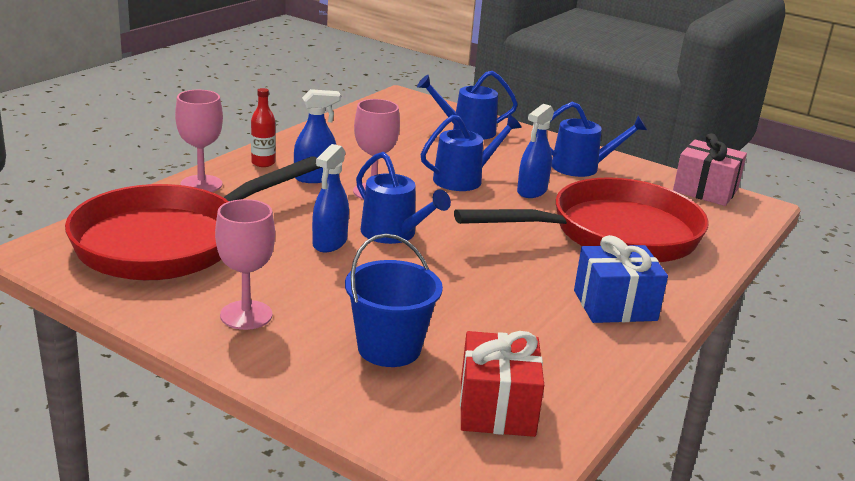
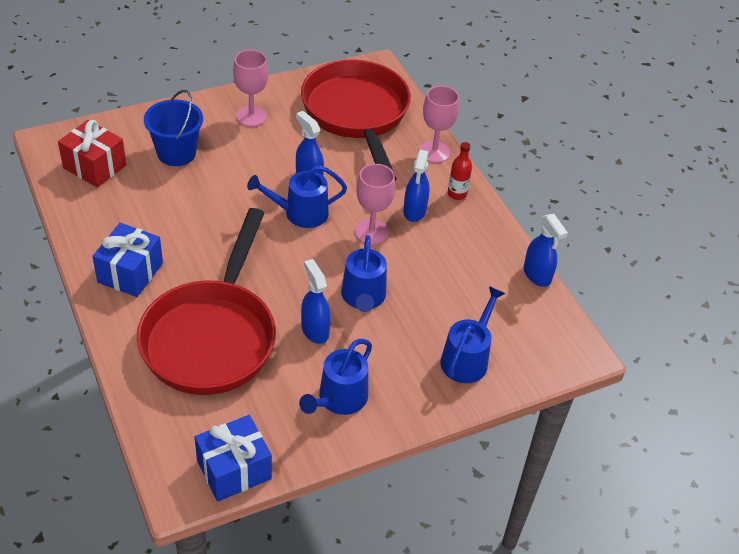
camera: 120 degrees right, 20 degrees up
(336, 118) = (537, 275): none -> blue spray bottle
(705, 190) = (234, 469): pink gift -> blue gift

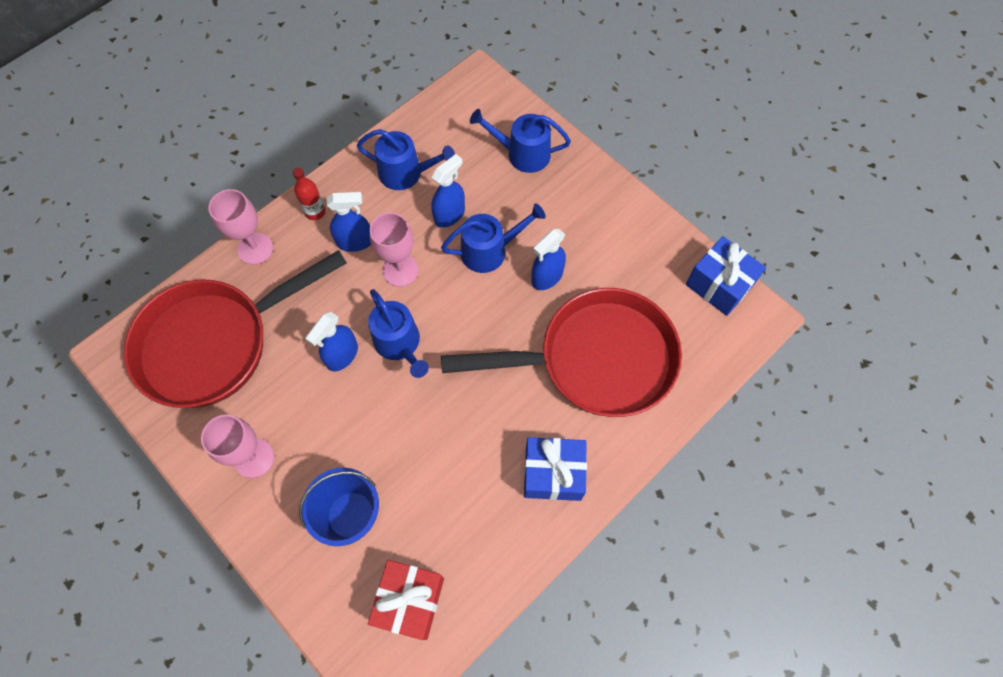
camera: 105 degrees left, 20 degrees up
(339, 399) = (611, 233): blue watering can -> blue watering can (405, 173)
(537, 275) = (401, 124): blue spray bottle -> blue spray bottle (449, 215)

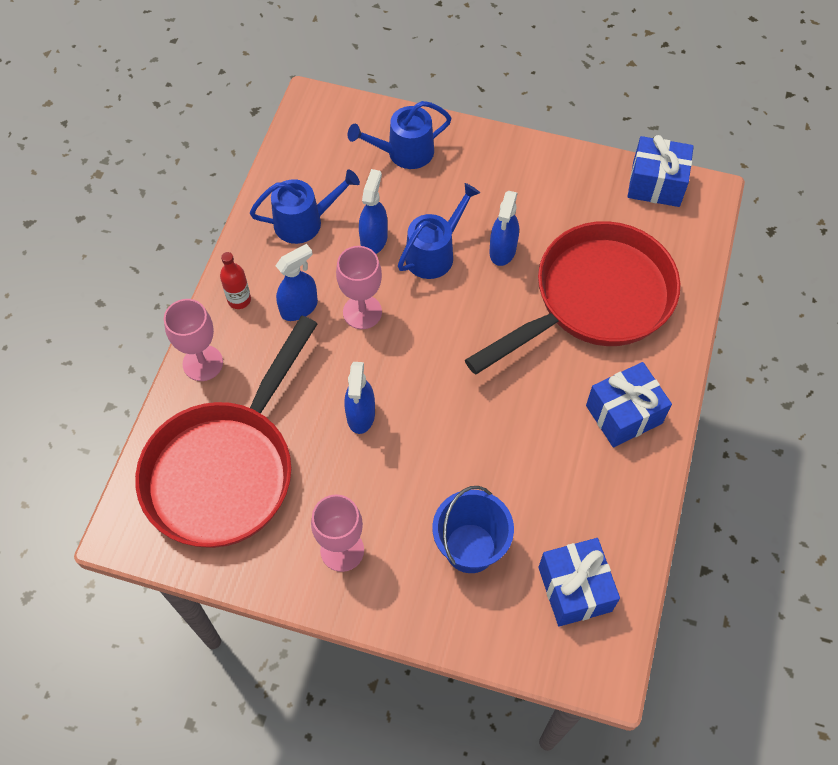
camera: 30 degrees left, 5 degrees down
(399, 344) = (408, 377): blue watering can -> none
(410, 601) = (574, 589): red gift -> blue gift

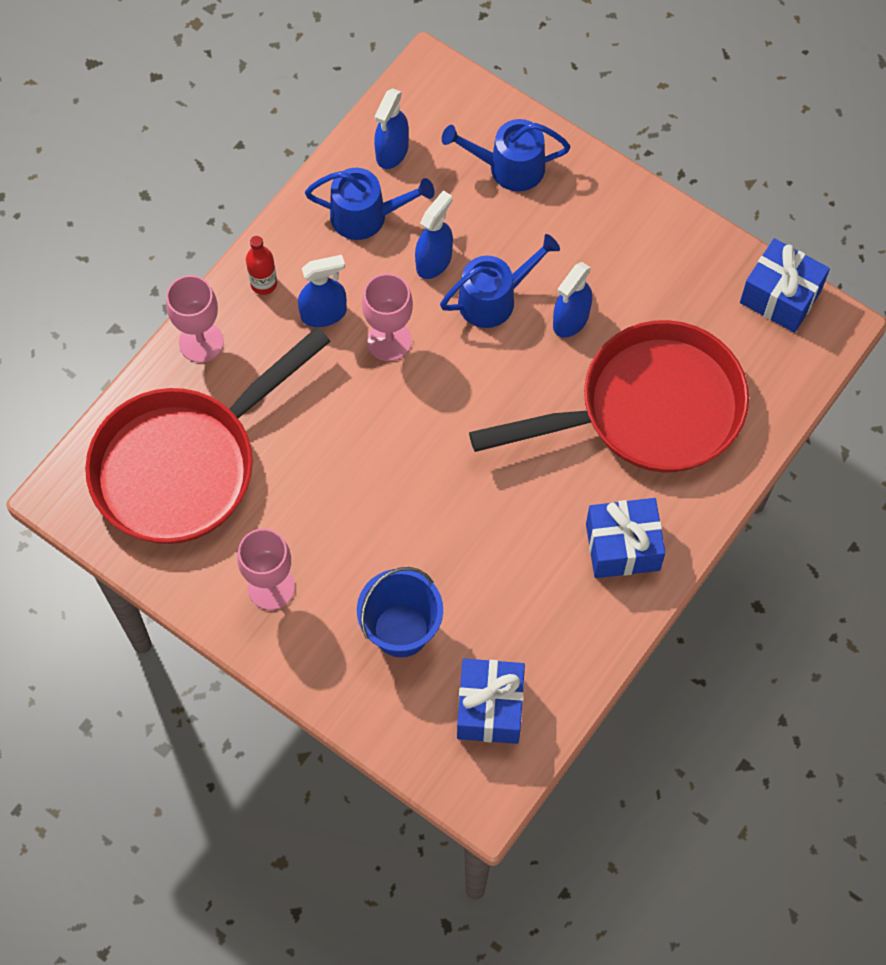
camera: 20 degrees right, 5 degrees up
(361, 415) = (344, 454): blue spray bottle -> blue spray bottle (392, 152)

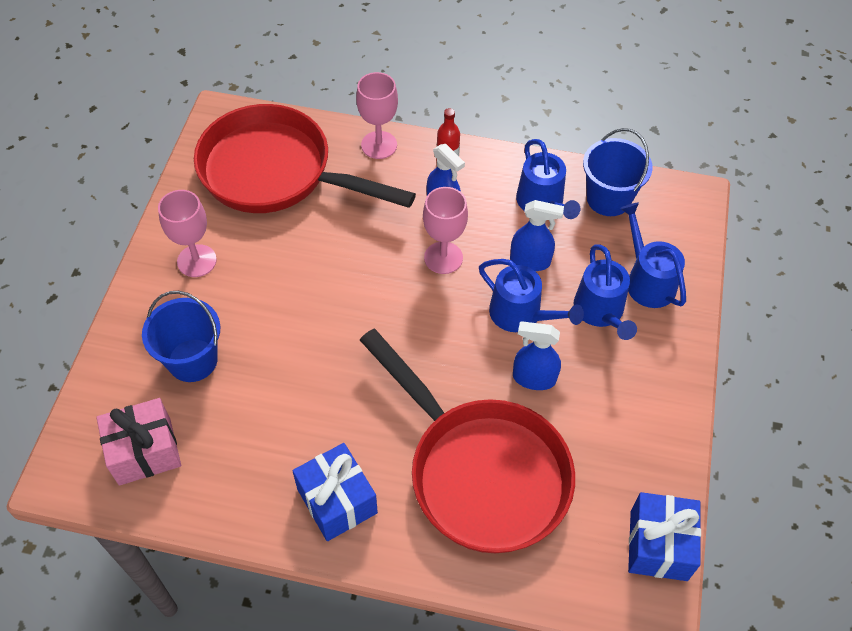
camera: 65 degrees right, 10 degrees down
(392, 152) = (608, 198): blue spray bottle -> blue bucket
(490, 708) = (145, 451): blue gift -> pink gift
(524, 226) = (600, 311): none -> blue watering can

